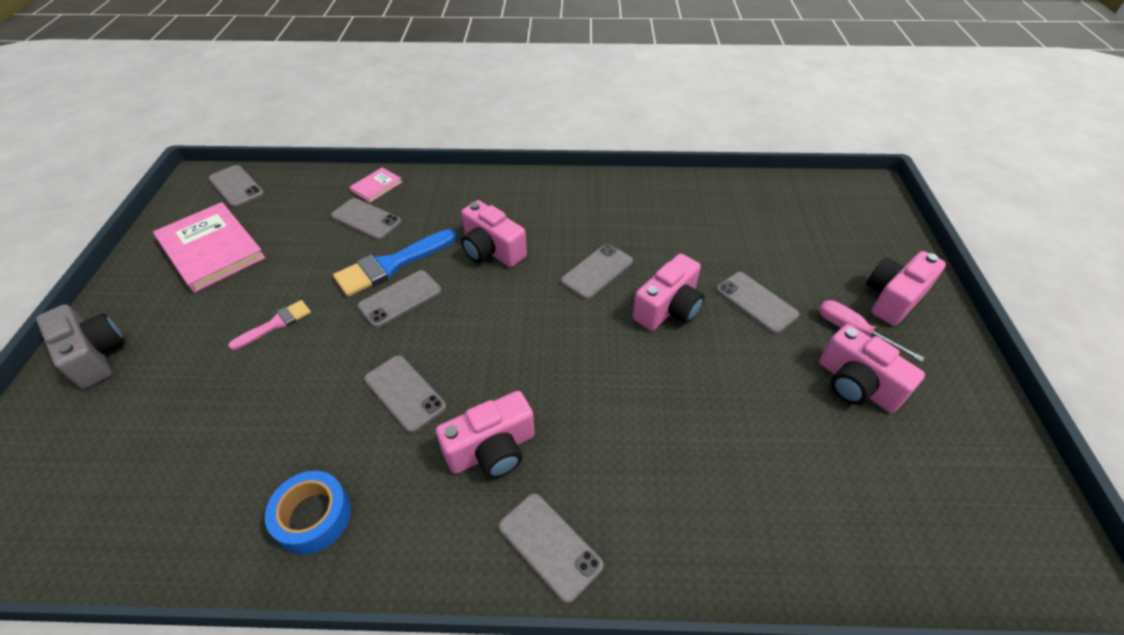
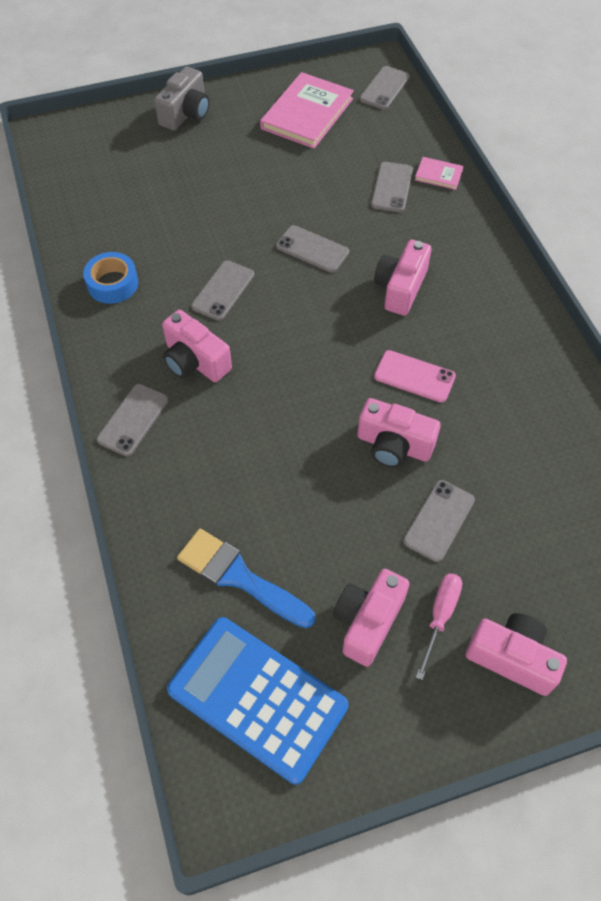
camera: 70 degrees right, 10 degrees up
(275, 324) = (252, 188): pink brush -> none
(391, 265) = (346, 227): blue brush -> blue brush (239, 577)
(597, 271) = (414, 376): grey phone -> pink phone
(942, 505) = (257, 698): none -> blue calculator

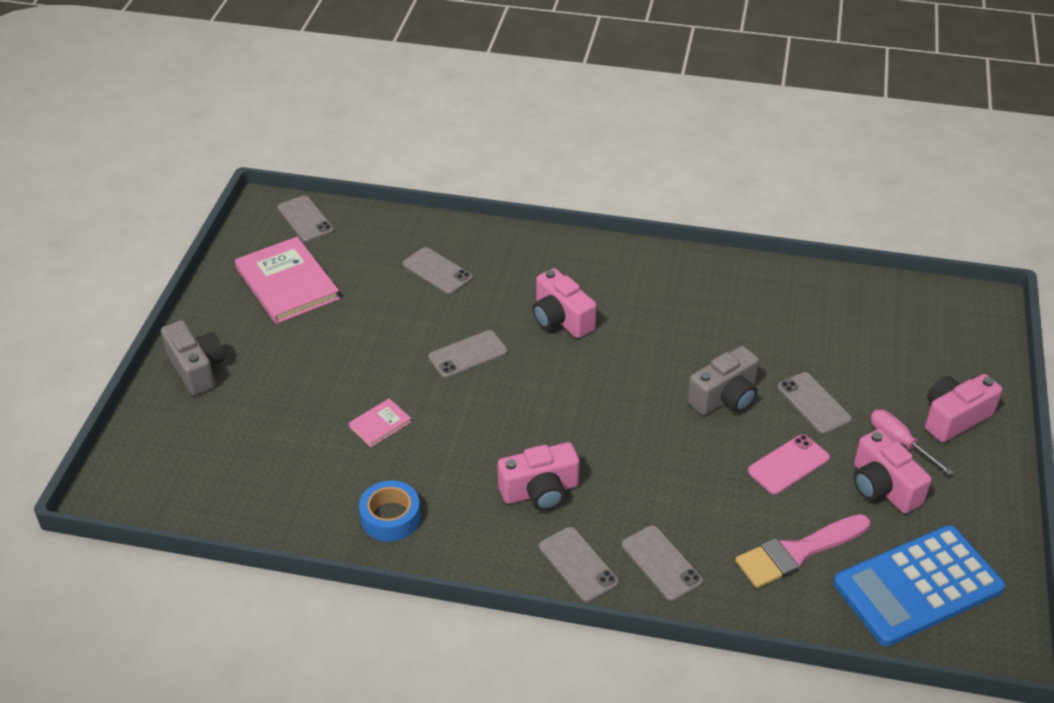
camera: 60 degrees left, 15 degrees down
(223, 290) = (468, 437): grey phone -> grey phone (661, 563)
(239, 577) = (797, 552): blue brush -> pink brush
(394, 445) = (725, 397): pink camera -> grey camera
(414, 376) = (663, 353): pink phone -> pink phone (788, 465)
(438, 175) = (448, 236): pink book -> pink book (380, 424)

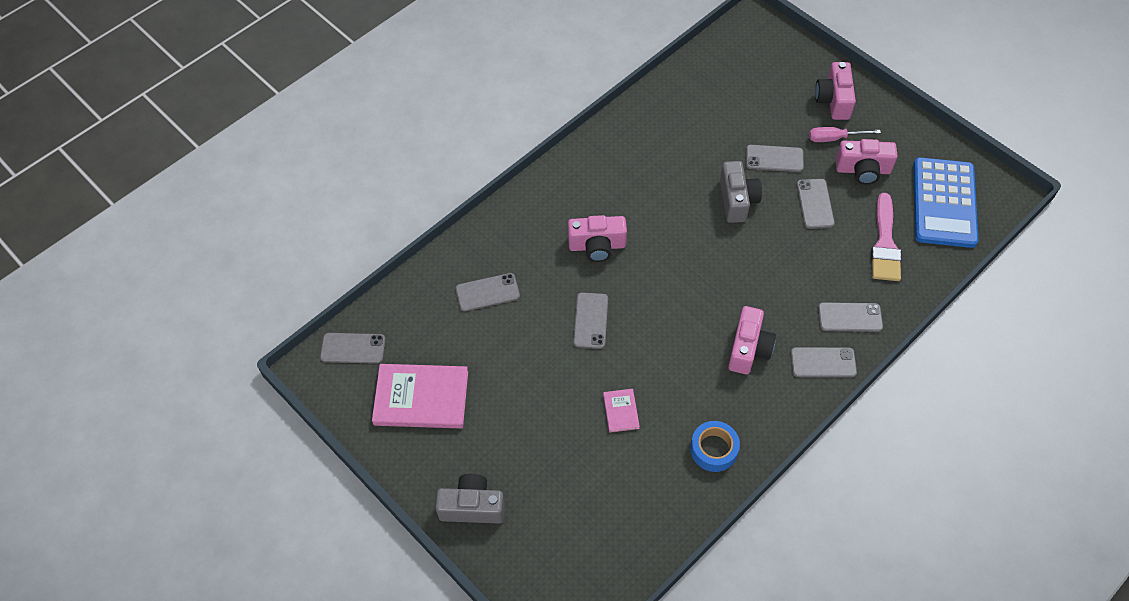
camera: 55 degrees left, 15 degrees up
(788, 465) = (815, 204): pink phone -> grey phone

